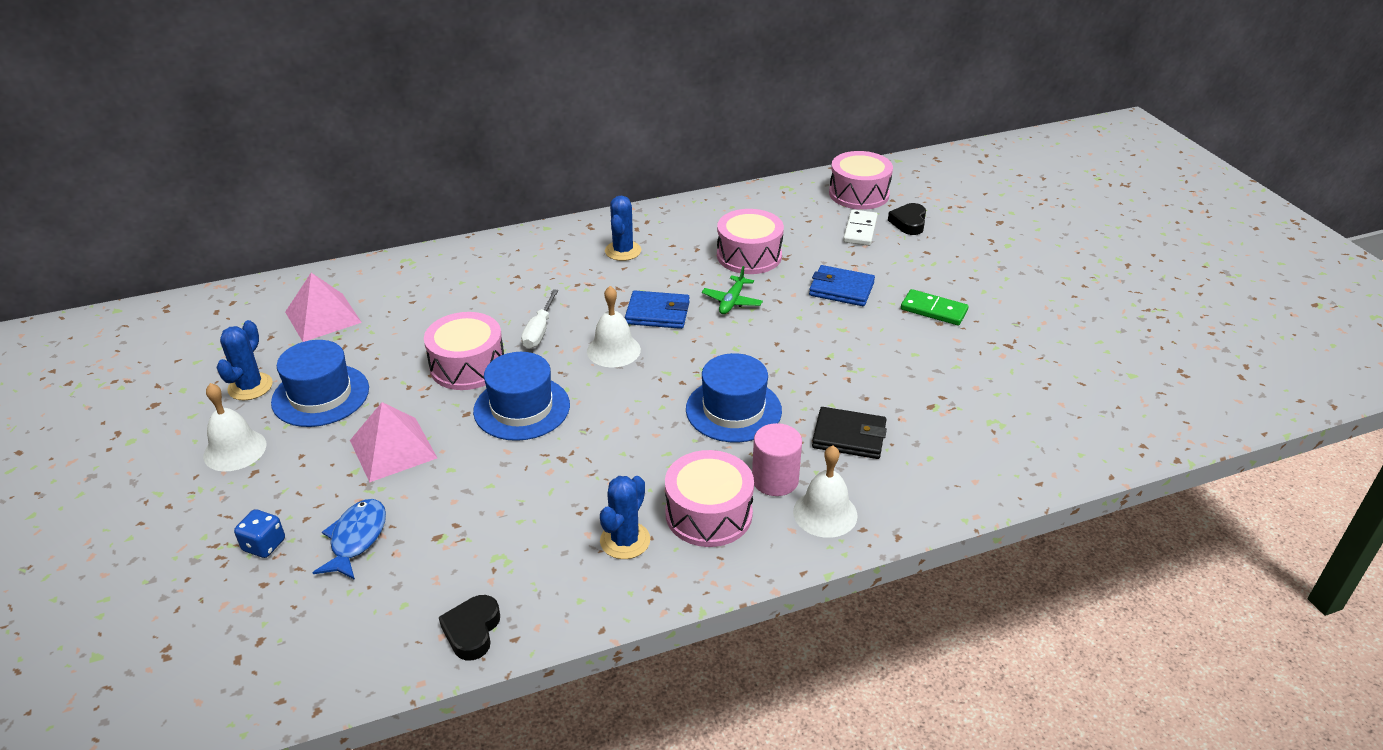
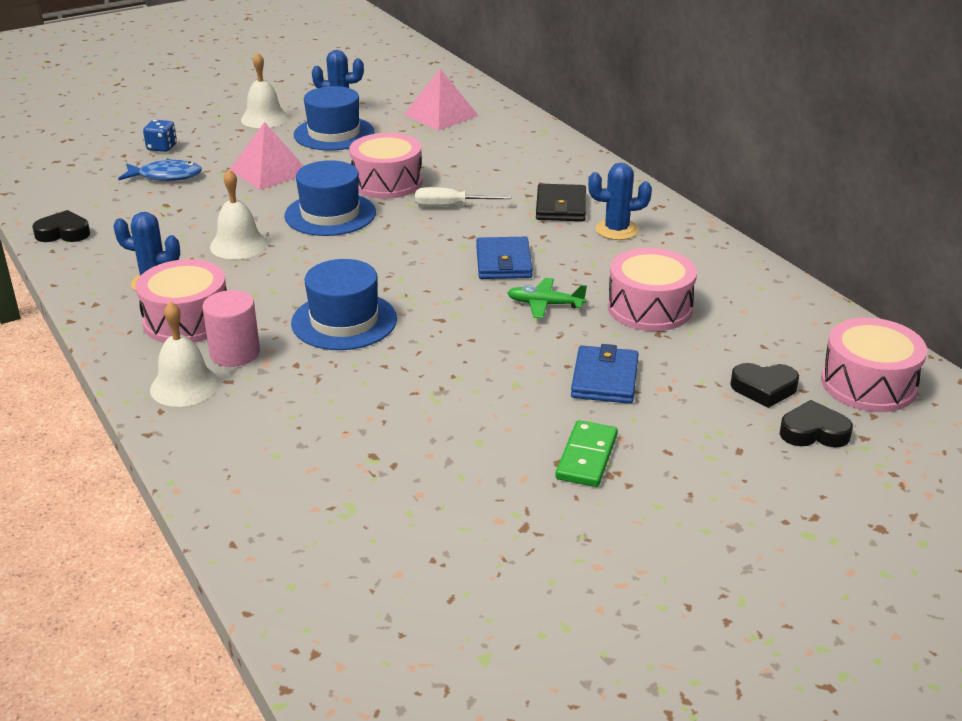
camera: 80 degrees right, 5 degrees down
(613, 350) = (430, 246): white bell -> white bell (238, 245)
(849, 436) = (308, 396): black wallet -> black wallet (560, 207)
(860, 230) = (764, 388): white domino -> black heart

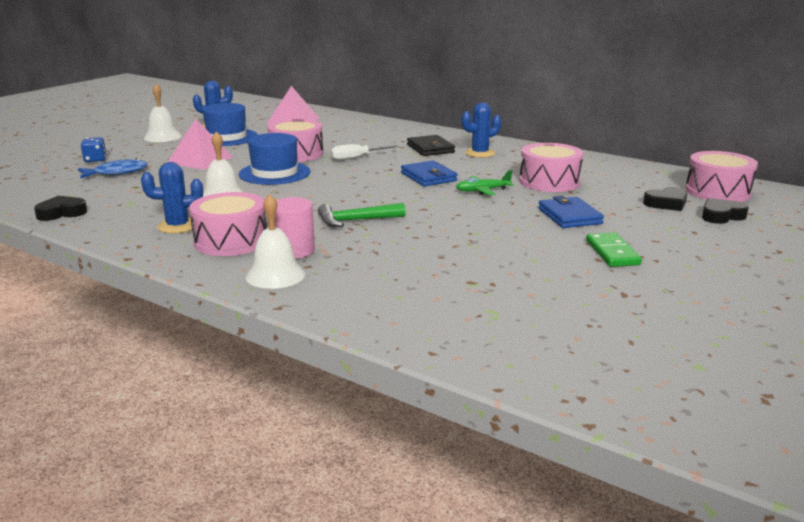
camera: 25 degrees left, 10 degrees down
(344, 321) = (356, 221): blue hat -> green hammer

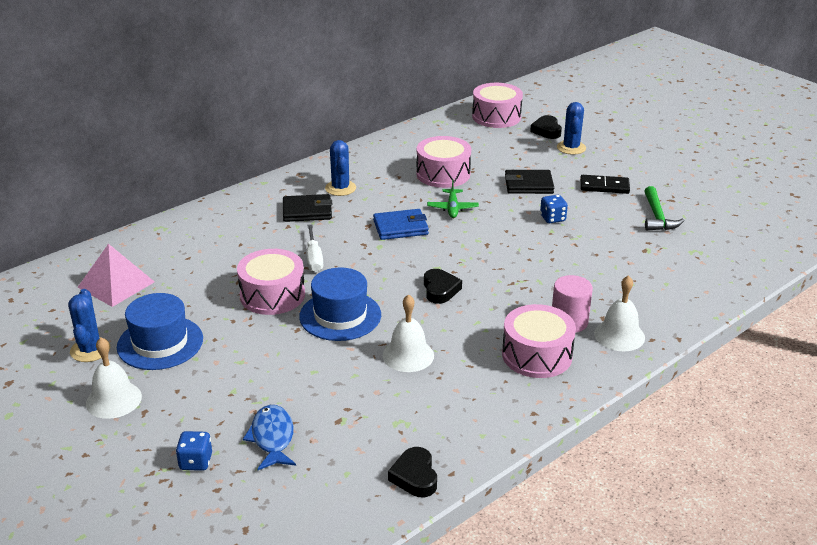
camera: 75 degrees left, 10 degrees up
(177, 226) = (487, 387): blue cactus -> blue cactus (571, 148)
(200, 160) = (254, 368): pink pyramid -> none
(356, 221) = (506, 282): green hammer -> green hammer (657, 217)
(503, 231) = (552, 218): none -> blue dice
(569, 216) = (528, 185): blue wallet -> black wallet
(612, 253) = (604, 186): green domino -> black domino
(666, 203) = (514, 142): black heart -> black heart (440, 290)

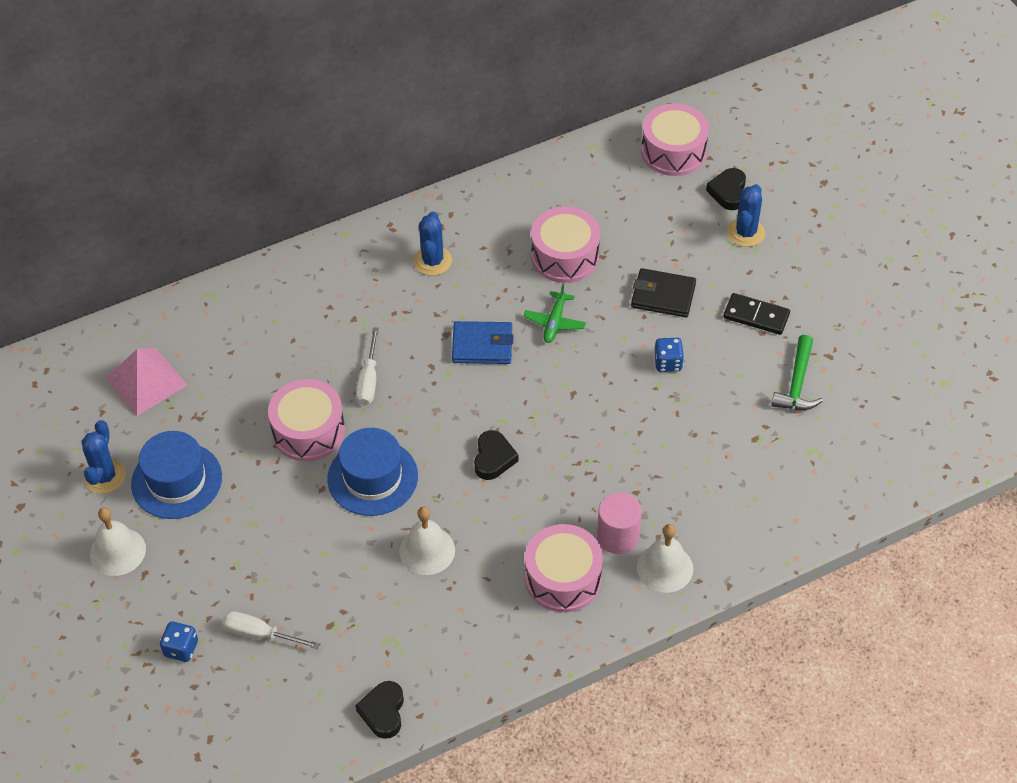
camera: 15 degrees right, 20 degrees up
(272, 438) = (260, 634): blue fish -> white screwdriver
(307, 211) = (382, 296): black wallet -> none

